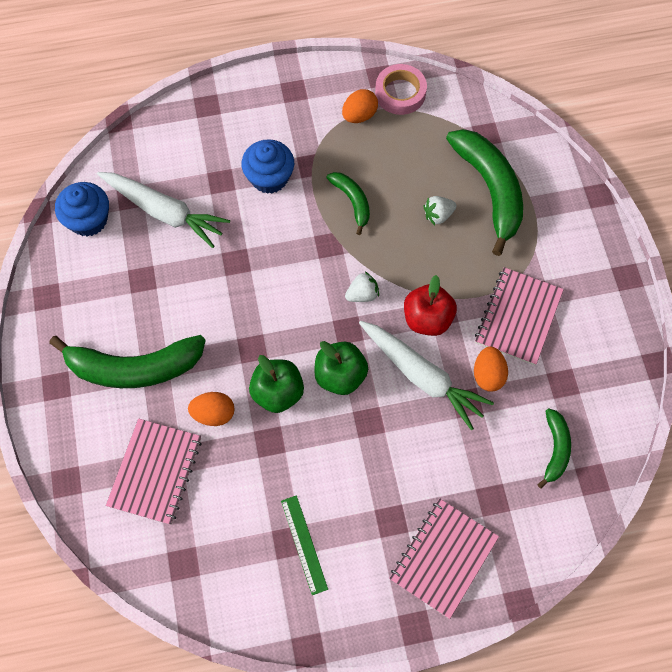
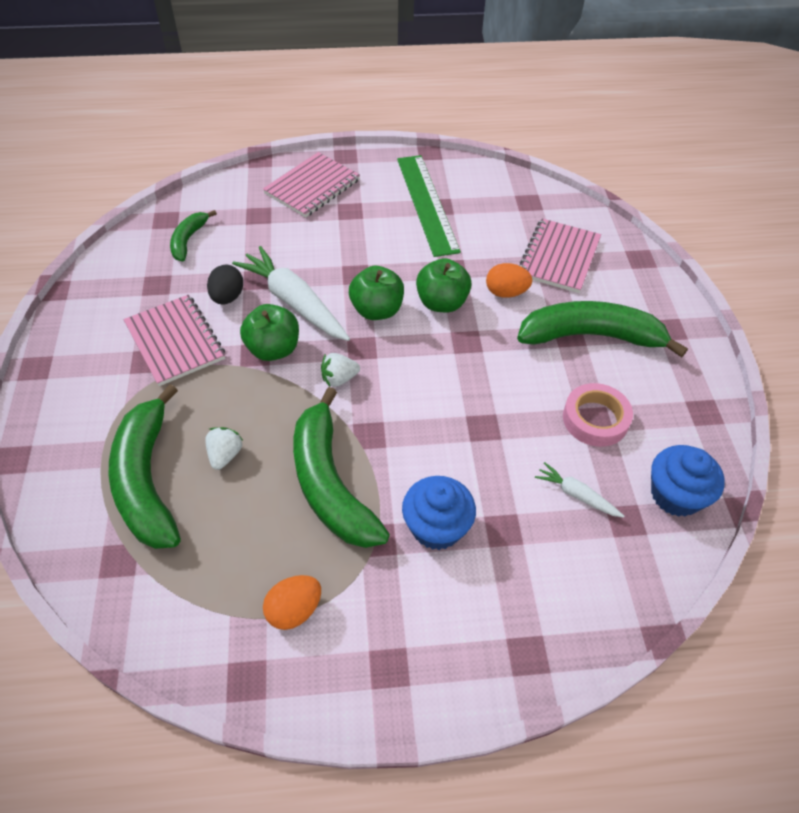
camera: 175 degrees left, 15 degrees down
(164, 212) = (576, 495): white carrot -> white carrot, size x0.49
(304, 544) = (426, 204): green ruler -> green ruler, size x1.83
(352, 201) = (330, 483): green banana -> green banana, size x1.93
(400, 93) = (222, 643): pink tape -> pink tape (595, 419)
(427, 319) = (273, 349): red apple -> green apple
(438, 215) = (225, 455): white strawberry -> white strawberry turned 60 degrees counterclockwise
(488, 375) = (227, 297): orange egg -> black egg
(518, 317) = (175, 341): pink notebook -> pink notebook turned 60 degrees counterclockwise

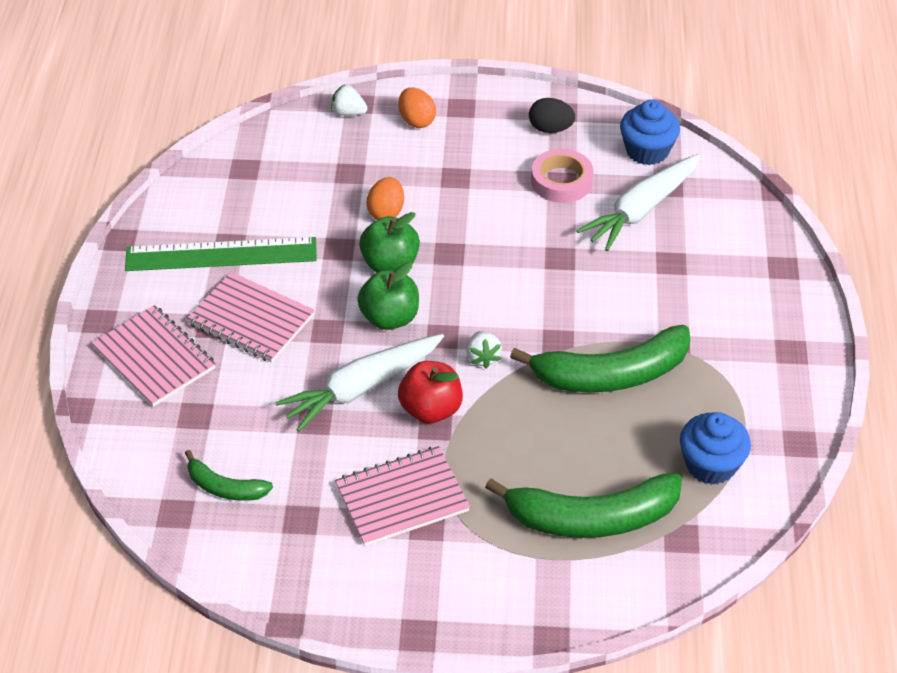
camera: 80 degrees left, 5 degrees down
(225, 455) = (568, 454): white strawberry -> white strawberry (348, 112)
(227, 297) = (339, 449): black egg -> black egg (550, 129)
(273, 349) = (431, 409): green apple -> red apple
(294, 610) = (739, 408): orange egg -> orange egg (416, 120)
(436, 527) = (665, 305): blue cupcake -> blue cupcake (711, 465)
(559, 257) = (343, 162): pink notebook -> pink notebook (251, 320)
(576, 495) = (641, 210): white carrot -> white carrot, size x2.05
(591, 336) = (460, 162): green banana -> none

